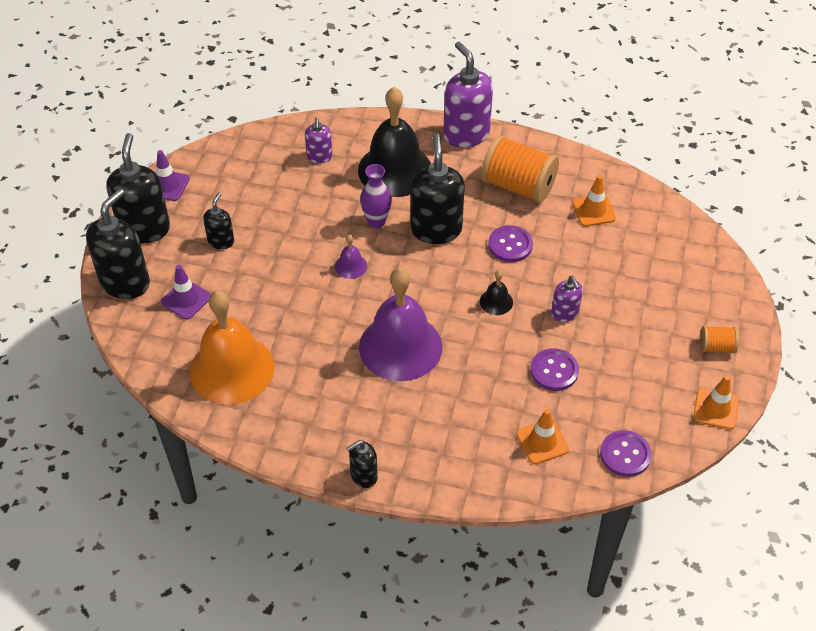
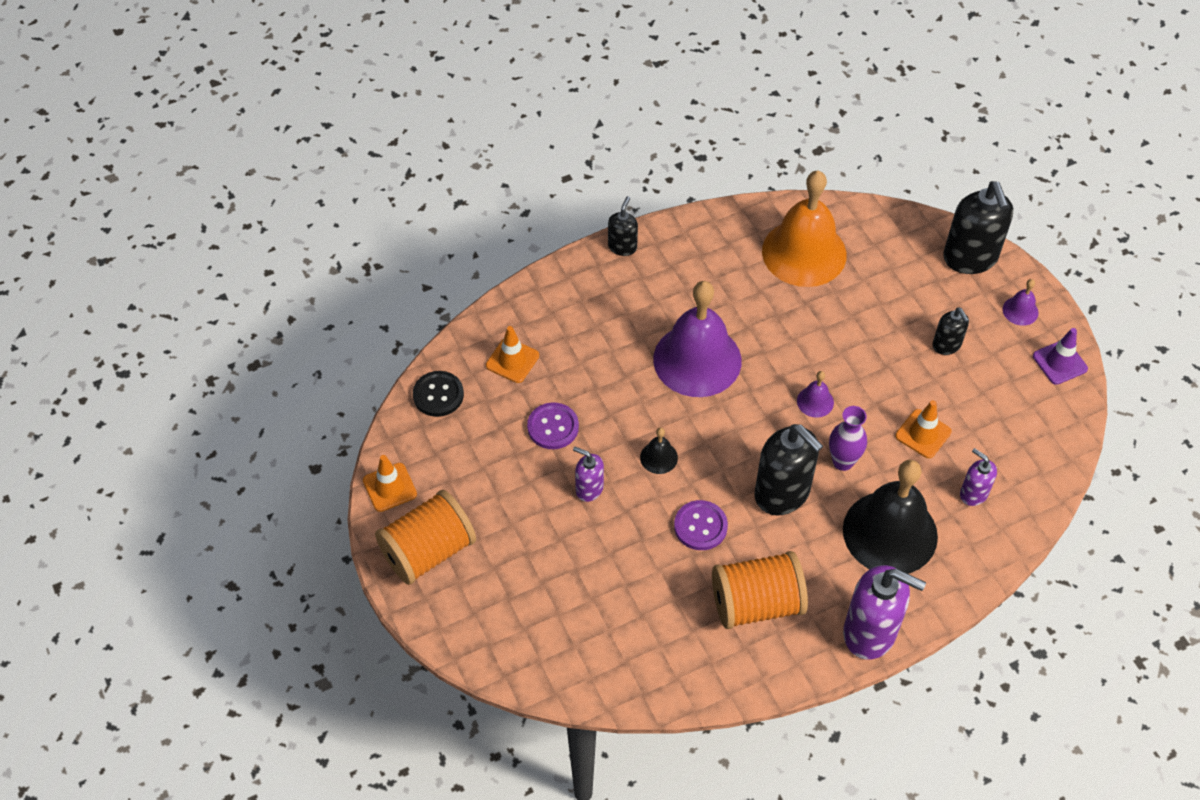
camera: 140 degrees right, 5 degrees up
(145, 229) = (1020, 311): black soap dispenser -> purple bell
(186, 299) = (907, 278): purple traffic cone -> none
(593, 210) = (657, 628): orange traffic cone -> orange traffic cone (923, 434)
(625, 454) = (438, 395): purple button -> black button
(716, 347) = (428, 551): orange spool -> orange spool, size x2.10

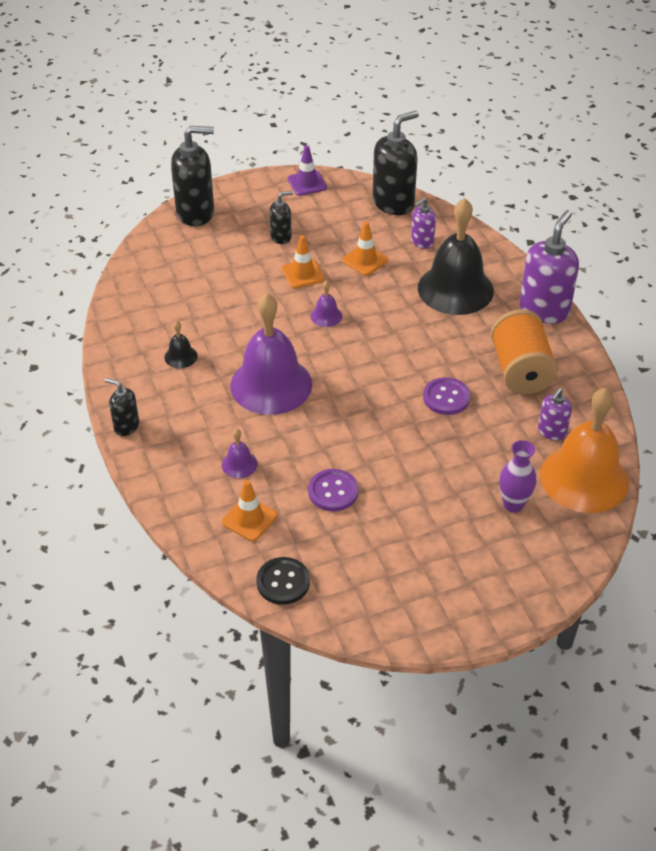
camera: 85 degrees left, 10 degrees down
(389, 487) = (392, 627): orange traffic cone -> orange traffic cone (302, 274)
(428, 551) = (468, 595): orange spool -> none
(589, 489) = (404, 469): purple soap dispenser -> purple soap dispenser (551, 432)
(659, 457) = (374, 419): black bell -> black bell (180, 356)
(782, 493) = (416, 345): black soap dispenser -> black soap dispenser (393, 203)
(804, 253) = (166, 305): orange bell -> orange bell (584, 478)
(843, 461) = (387, 307): purple vase -> purple vase (513, 504)
(1020, 311) = (254, 195): purple bell -> purple bell (239, 464)

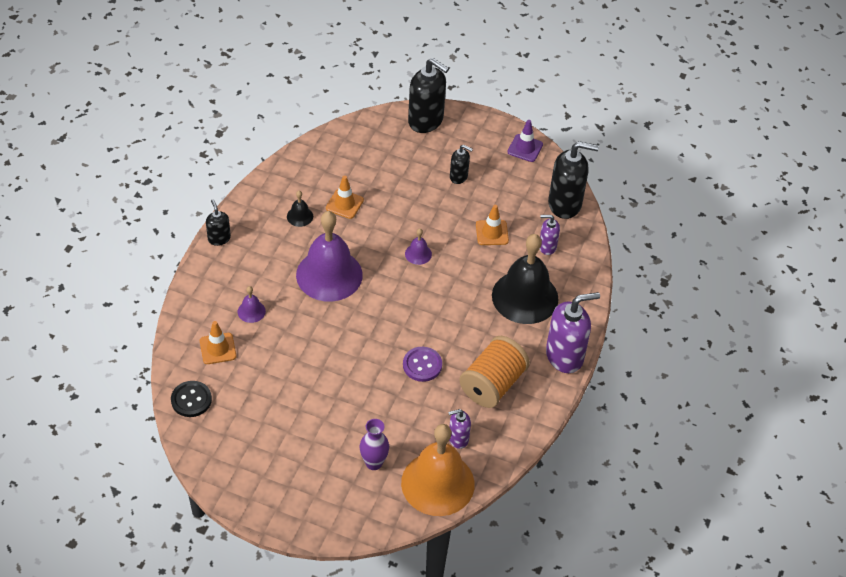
camera: 40 degrees right, 5 degrees up
(302, 274) = (440, 213): orange traffic cone -> orange traffic cone (344, 204)
(333, 491) = (282, 370): purple button -> none

